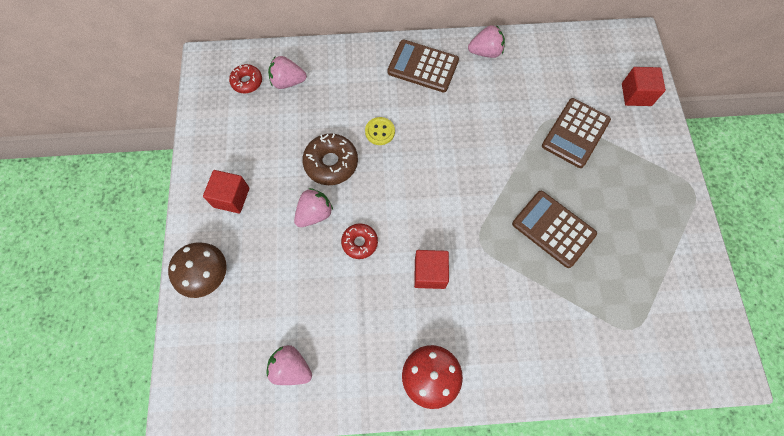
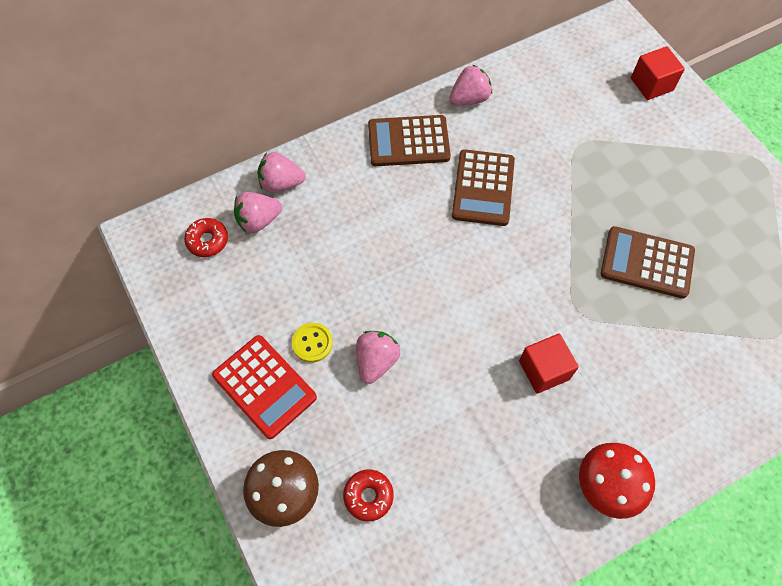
camera: 25 degrees left, 5 degrees down
(231, 197) = (264, 386): red cube -> red calculator
(291, 368) = (448, 552): pink strawberry -> pink strawberry (281, 183)
(331, 163) = (363, 294): brown donut -> none
(359, 242) = (447, 371): red donut -> red donut (368, 496)
(380, 132) = (400, 235): yellow button -> yellow button (312, 343)
(575, 133) = (613, 150): brown calculator -> brown calculator (483, 188)

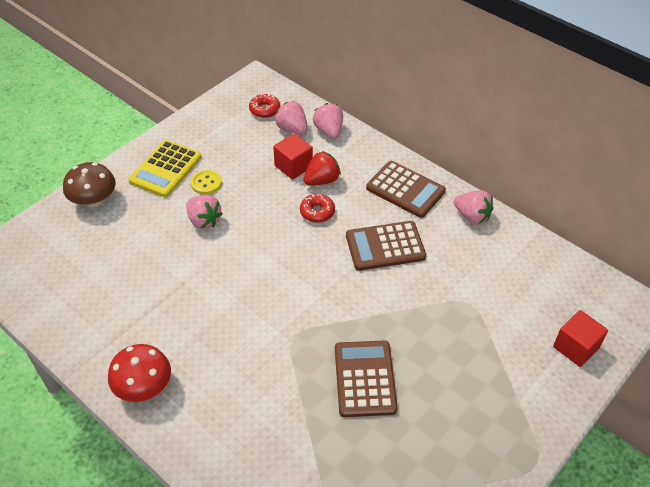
camera: 70 degrees right, 15 degrees down
(264, 386) = (166, 169): red calculator -> yellow calculator
(360, 216) = (322, 180): none -> red strawberry
(368, 496) = (101, 243): red donut -> red donut (317, 212)
(376, 361) = (204, 221): pink strawberry -> pink strawberry turned 45 degrees clockwise
(408, 142) = (405, 190): brown calculator -> brown calculator turned 150 degrees clockwise
(544, 370) = (231, 323): red cube -> red cube (293, 166)

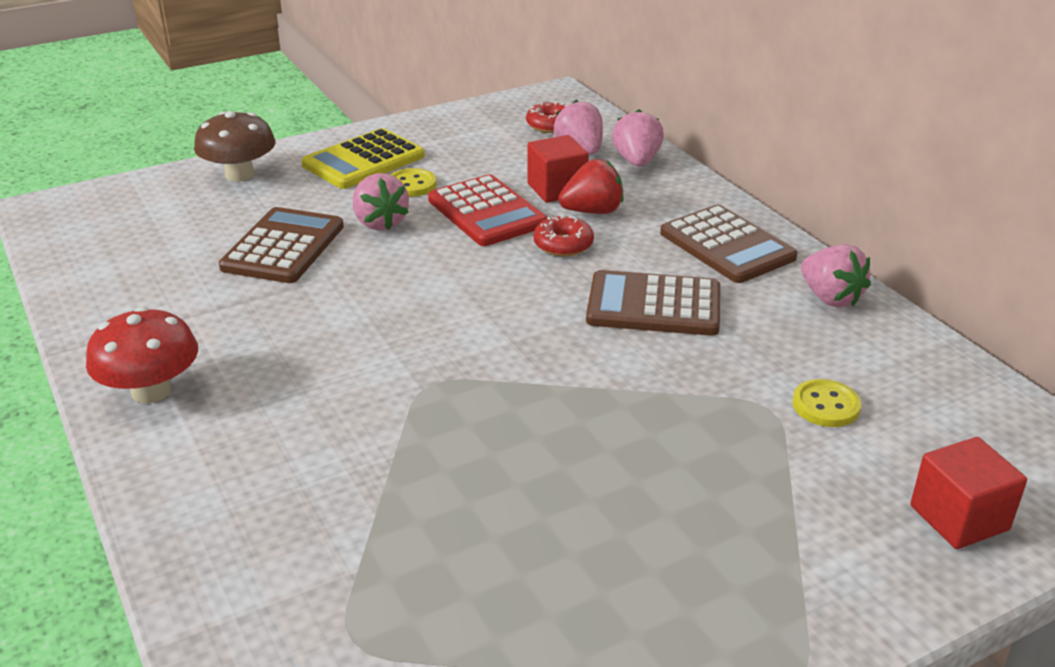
camera: 20 degrees right, 15 degrees down
(262, 196) = (487, 212): none -> red calculator
(364, 379) = (518, 466): brown calculator -> brown calculator (283, 247)
(495, 294) = (826, 405): none -> yellow button

